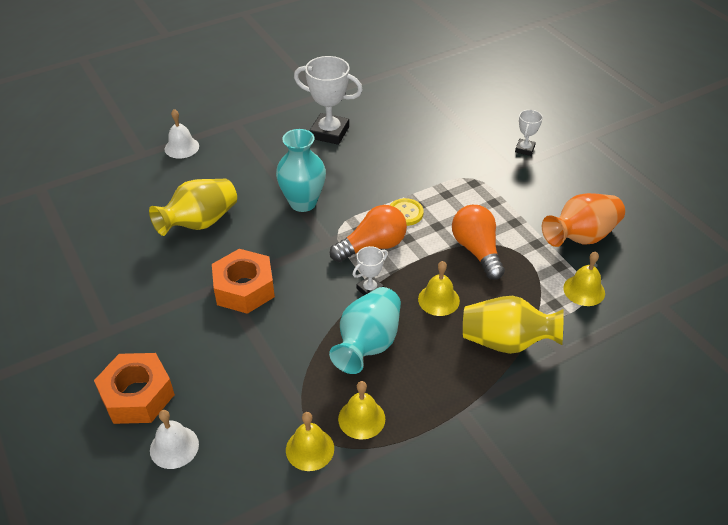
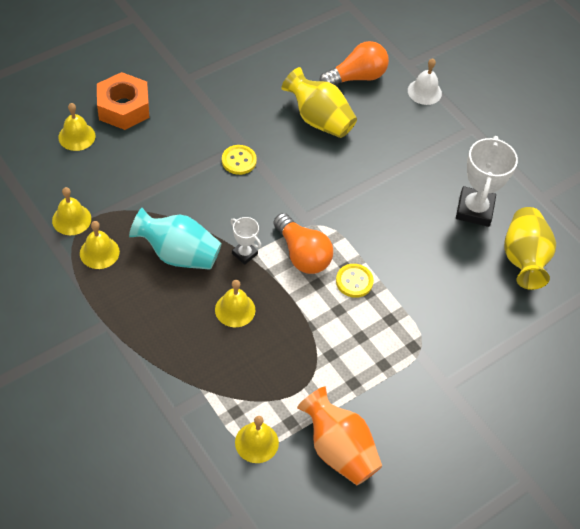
camera: 80 degrees right, 10 degrees up
(174, 447) = (76, 136): white bell -> yellow bell
(244, 288) = (239, 161): orange nut -> yellow button
(303, 202) = (357, 194): turquoise vase -> none
(477, 250) = (305, 345): orange light bulb -> orange light bulb (356, 77)
(506, 342) = (184, 364): yellow vase -> yellow vase (523, 259)
(524, 149) = (485, 404): white trophy -> none

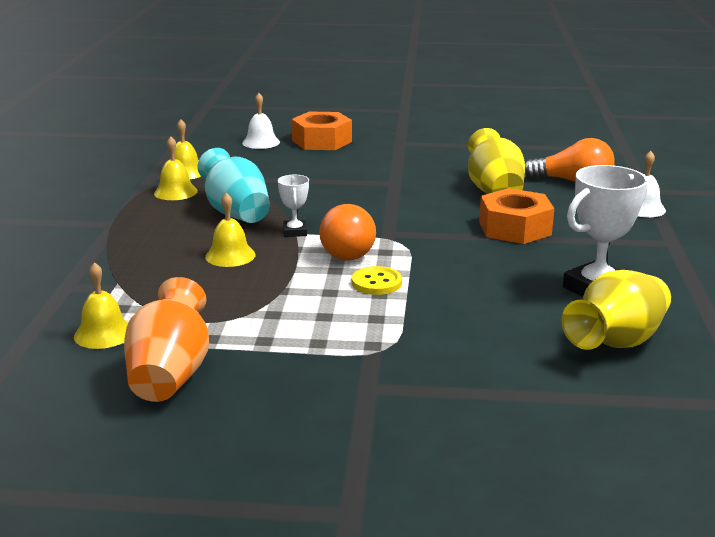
camera: 45 degrees right, 30 degrees down
(76, 136) = (261, 142): yellow bell -> white bell
(239, 161) = (377, 188): yellow button -> none
(373, 164) = (515, 228): none -> orange nut

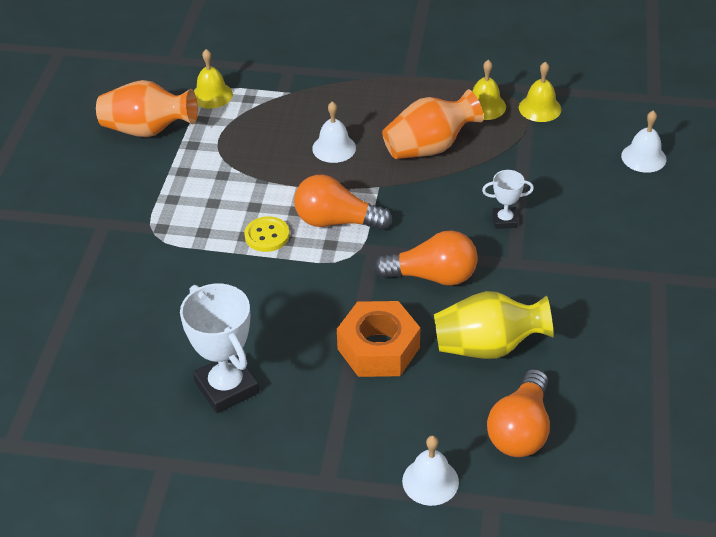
camera: 95 degrees right, 20 degrees up
(230, 255) = (334, 148): yellow bell -> white bell
(236, 213) = (429, 147): turquoise vase -> orange vase
(295, 232) = (382, 186): white trophy -> white trophy (504, 220)
(322, 141) = (655, 207): orange nut -> none
(418, 210) = (432, 276): none -> orange light bulb
(616, 342) = (128, 378): yellow vase -> none

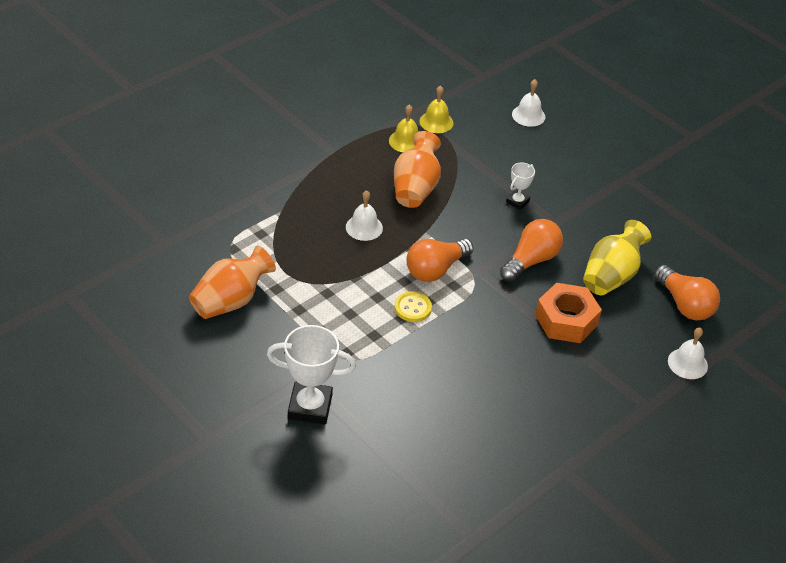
camera: 55 degrees left, 0 degrees up
(212, 95) = (233, 248): yellow bell -> none
(226, 387) = (529, 405): white trophy -> white trophy (310, 407)

